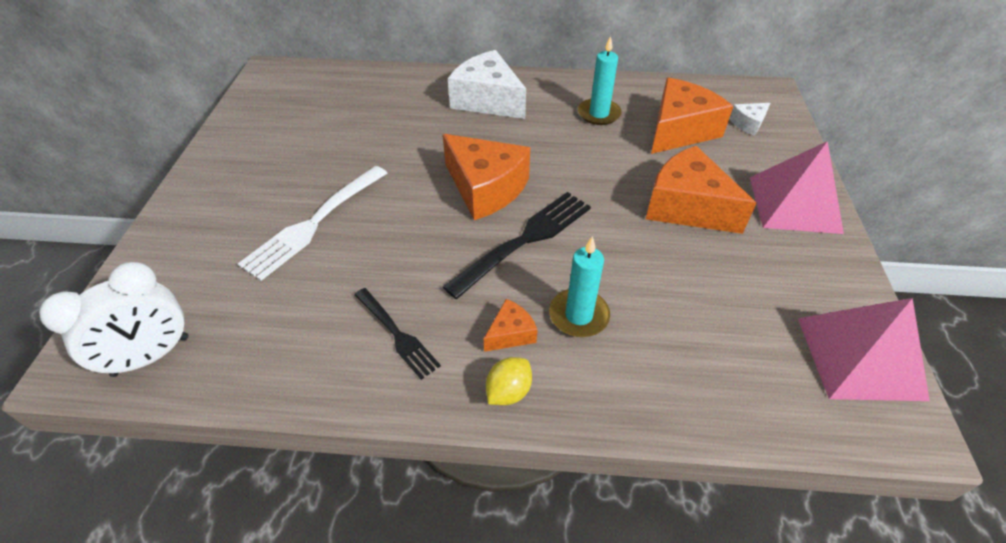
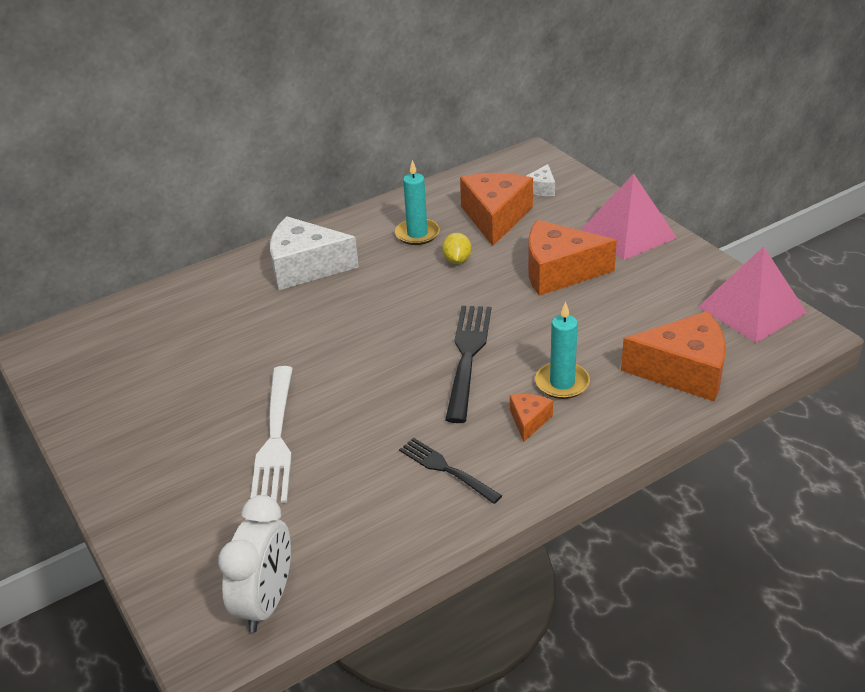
camera: 35 degrees left, 10 degrees down
(396, 334) = (447, 469): black fork -> black fork turned 150 degrees counterclockwise
(485, 188) = (391, 337): orange cheese -> orange cheese (683, 371)
(508, 391) = (567, 454): yellow lemon -> yellow lemon (457, 260)

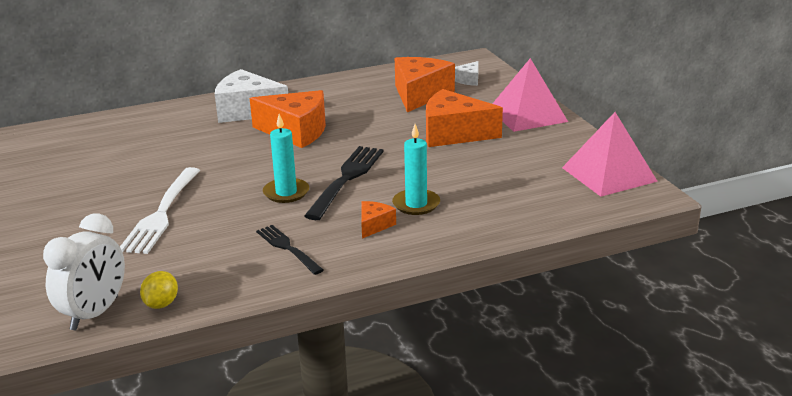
camera: 10 degrees right, 10 degrees down
(417, 234) = (349, 99): turquoise candle -> turquoise candle (286, 193)
(457, 260) = (372, 118): yellow lemon -> yellow lemon (161, 304)
(683, 371) = (525, 208): orange cheese -> orange cheese (296, 131)

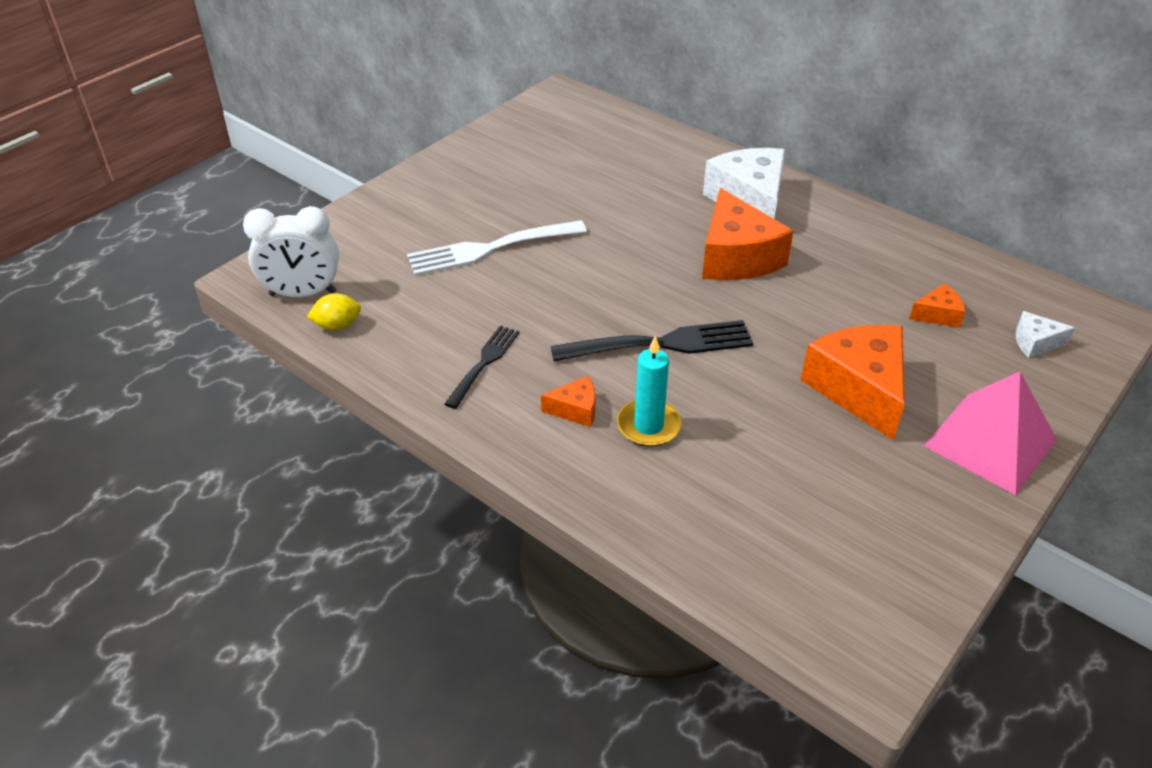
camera: 60 degrees right, 15 degrees up
(286, 193) = (594, 312): turquoise candle -> none
(420, 94) = (938, 315): orange cheese -> orange cheese, size x0.47
(609, 174) = (890, 597): pink pyramid -> none

